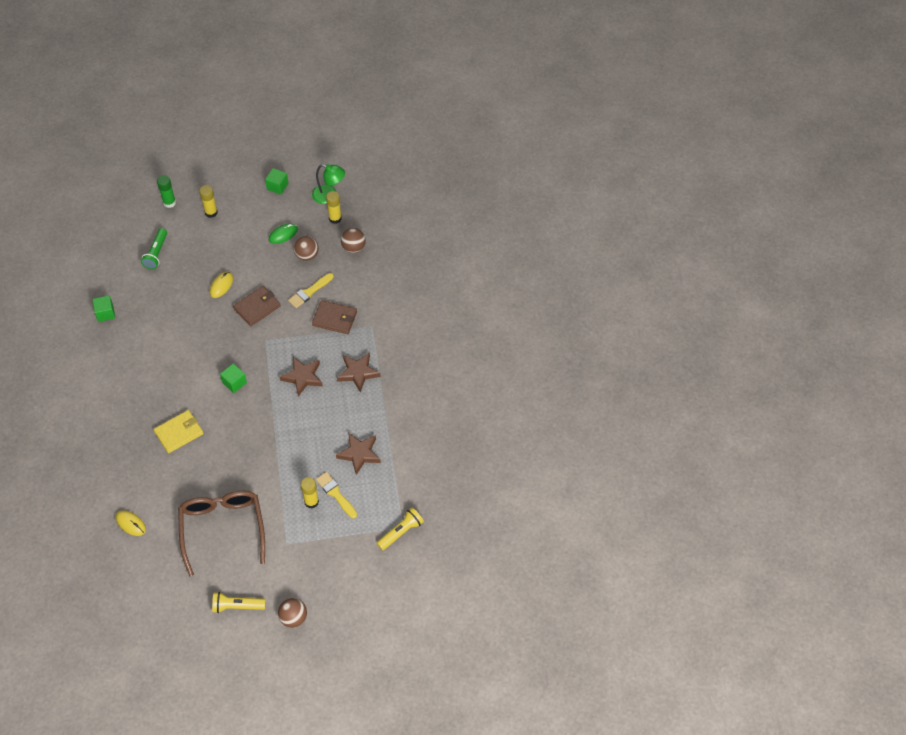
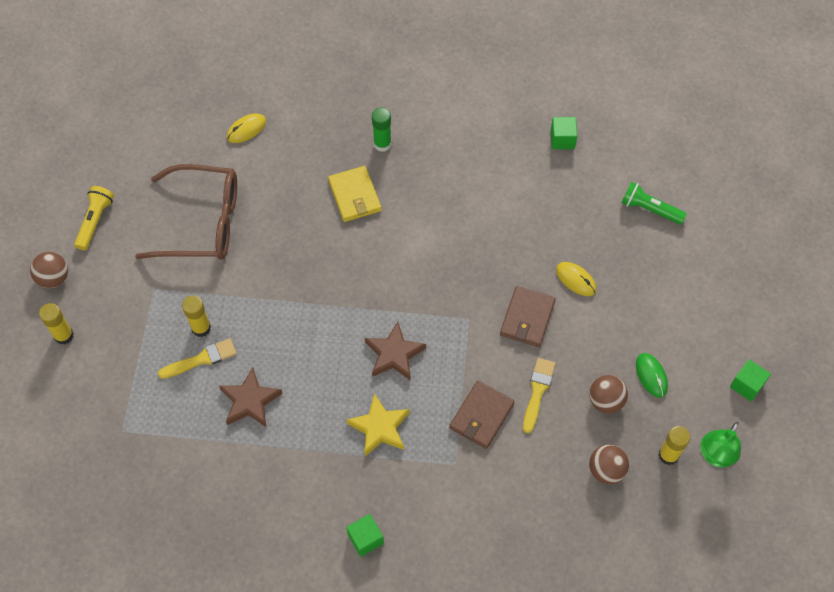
camera: 105 degrees right, 5 degrees up
(169, 203) = (738, 237): green glue stick -> green glue stick (382, 144)
(211, 212) = (711, 287): yellow glue stick -> yellow glue stick (64, 335)
(234, 382) = (411, 270): green cube -> green cube (365, 539)
(257, 307) = (527, 318): brown wallet -> brown wallet turned 45 degrees clockwise
(309, 292) = (537, 391): yellow brush -> yellow brush turned 45 degrees clockwise
(358, 373) = (379, 427): brown star -> yellow star
(401, 532) = (115, 427): yellow flashlight -> none

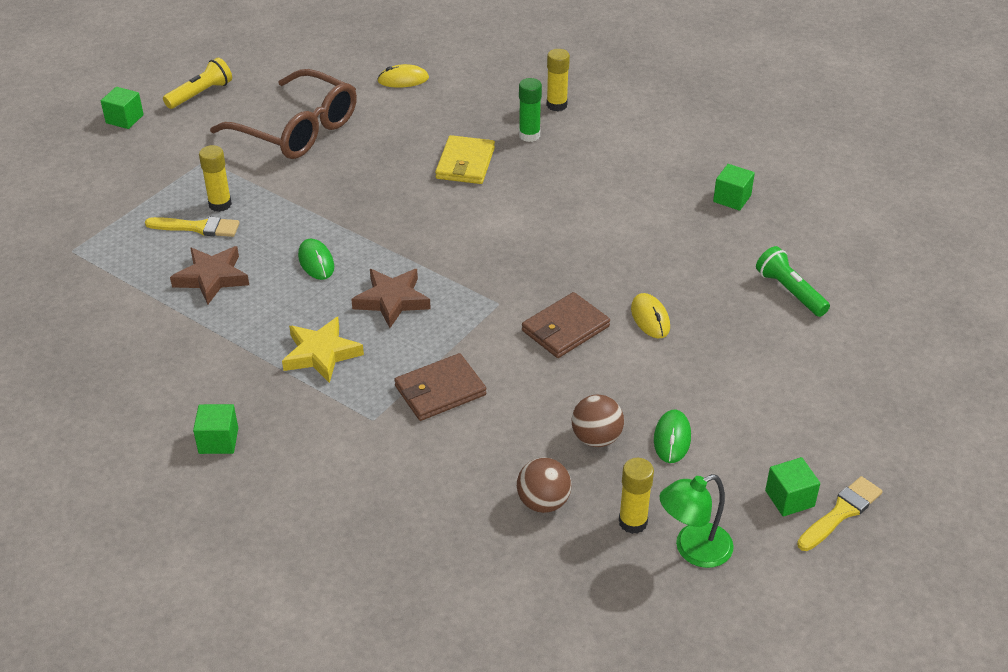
camera: 30 degrees right, 20 degrees down
(54, 278) = (124, 119): brown ball -> green cube
(64, 335) = (92, 161): yellow glue stick -> yellow glue stick (556, 105)
(314, 346) = (316, 262): none -> green mouse
(537, 391) = (523, 396): yellow brush -> yellow brush (841, 513)

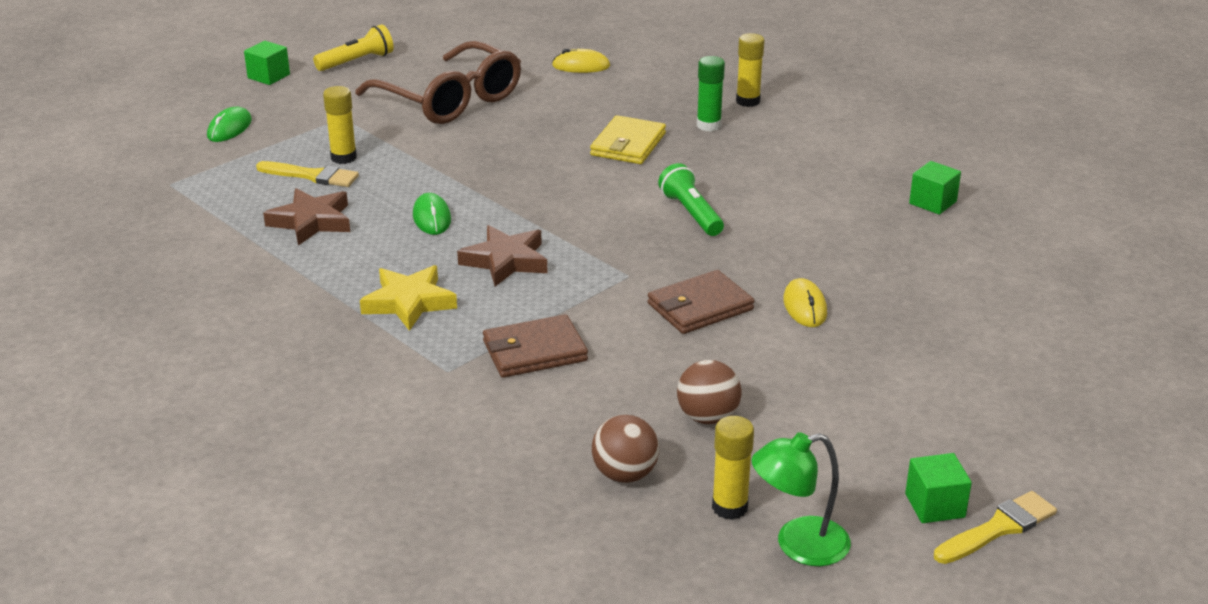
camera: 10 degrees right, 10 degrees down
(218, 441) = (265, 372): green cube -> none
(672, 438) = (801, 427): green mouse -> green mouse (229, 128)
(790, 291) = (983, 297): green flashlight -> green flashlight (691, 213)

